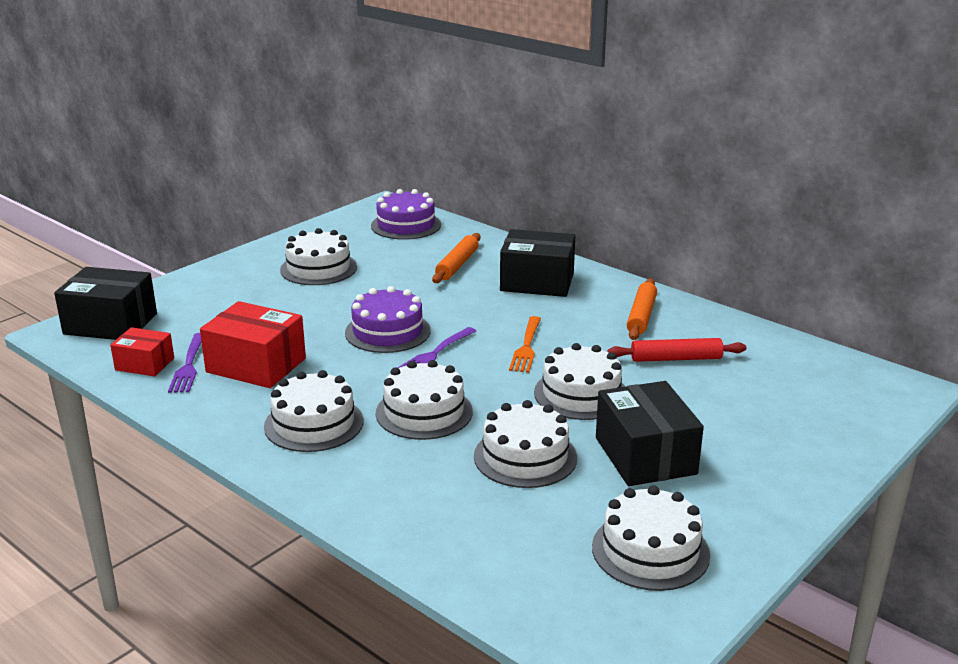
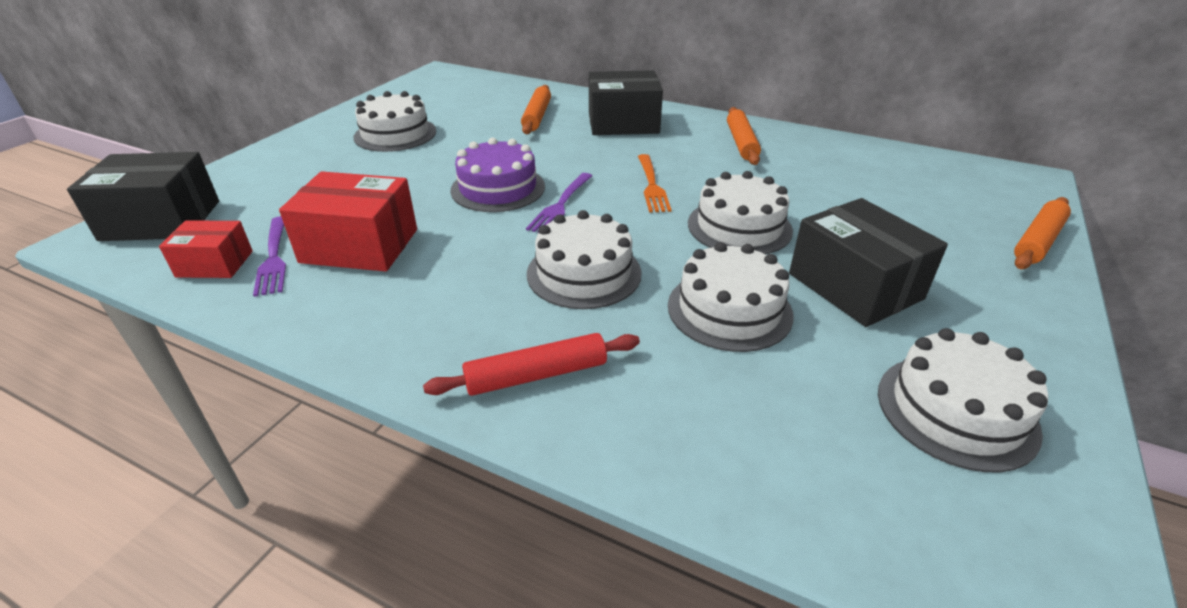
camera: 15 degrees left, 10 degrees up
(314, 423) = (458, 308): white cake -> none
(406, 225) = (468, 87): purple cake -> none
(676, 358) = (803, 178): red rolling pin -> red rolling pin (536, 375)
(853, 445) = (1037, 241): none -> orange rolling pin

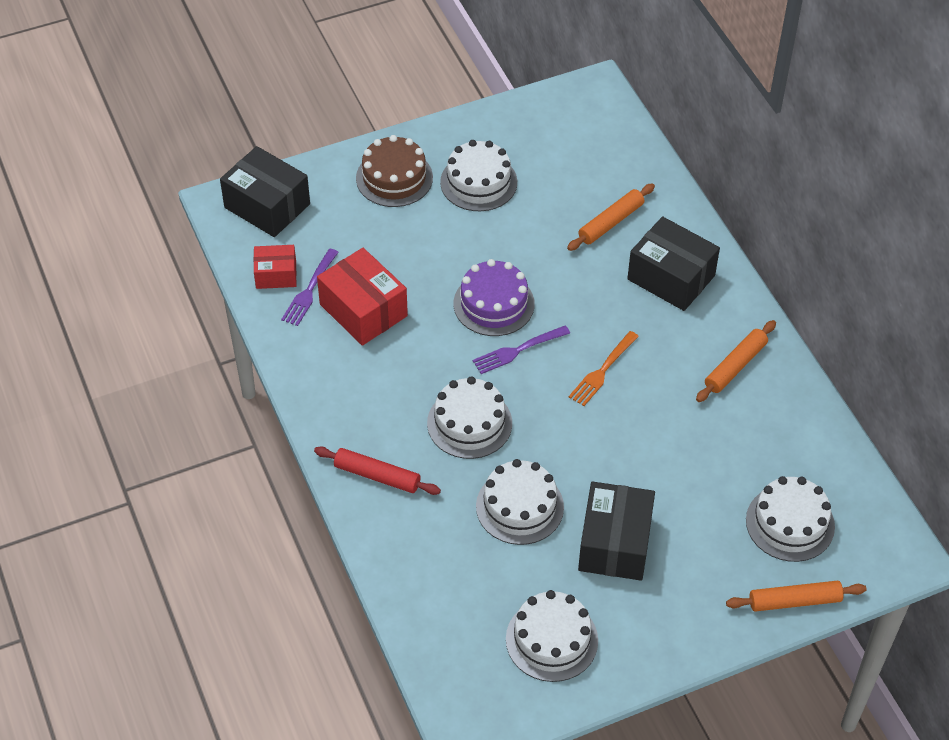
camera: 40 degrees right, 15 degrees up
(215, 264) = (276, 275): red box -> red box turned 45 degrees counterclockwise
(305, 157) = (394, 178): none -> brown cake
(739, 227) = (611, 451): white cake -> white cake (790, 523)

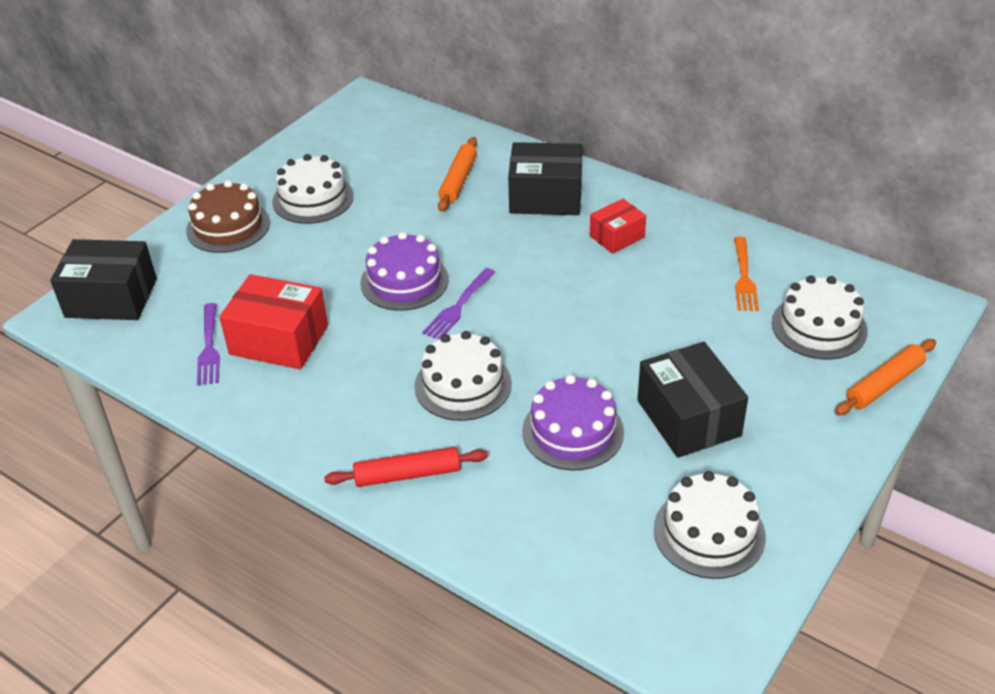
camera: 30 degrees left, 10 degrees down
(276, 275) = (162, 350): red box -> red box (617, 236)
(519, 507) = (573, 431): white cake -> purple cake
(603, 370) = (549, 287): orange fork -> orange fork (743, 277)
(735, 366) = (659, 235): orange rolling pin -> none

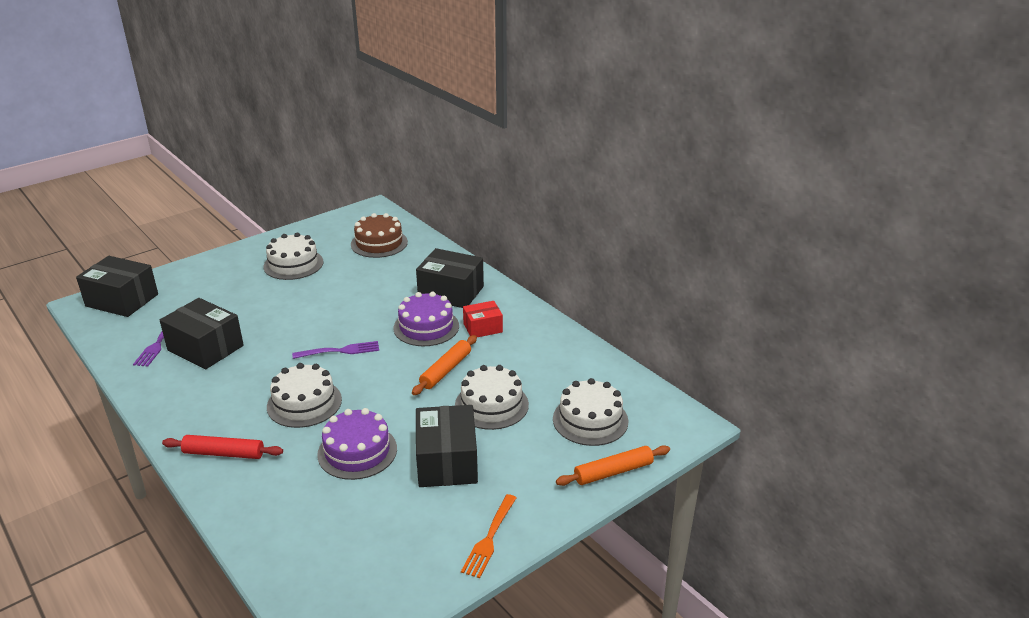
camera: 15 degrees right, 10 degrees down
(228, 226) = (226, 271): brown cake -> brown cake (379, 243)
(279, 340) = (205, 348): red box -> black box
(404, 281) = (315, 327): purple cake -> purple cake (426, 327)
(458, 180) = (398, 270): orange rolling pin -> orange rolling pin (445, 370)
(459, 306) = (339, 351): purple fork -> purple fork turned 150 degrees counterclockwise
(709, 532) = (405, 545): white cake -> white cake (491, 405)
(743, 277) = (557, 373): orange fork -> orange fork (489, 538)

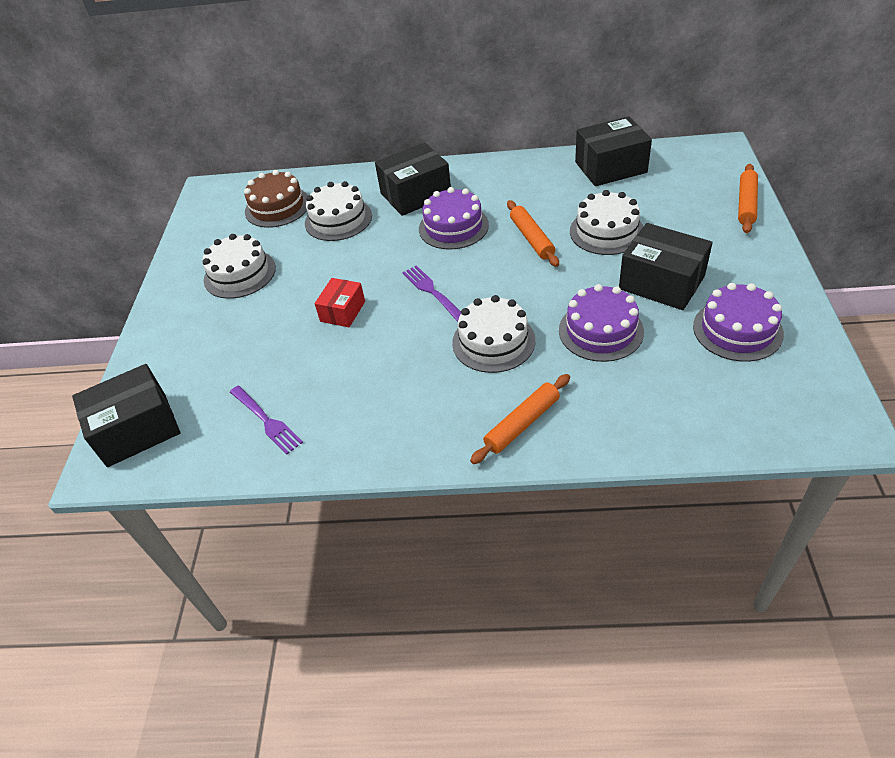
camera: 45 degrees left, 15 degrees up
(205, 348) = (320, 385): black box -> black box (610, 167)
(224, 453) = (522, 423): red rolling pin -> orange rolling pin
(339, 351) = (432, 292): purple fork -> purple fork turned 60 degrees counterclockwise
(417, 529) = (737, 330): none -> purple cake
(483, 328) = (491, 197): red box -> red box (342, 311)
(489, 538) = (778, 294): orange fork -> none
(590, 420) = (673, 190): white cake -> white cake (338, 219)

